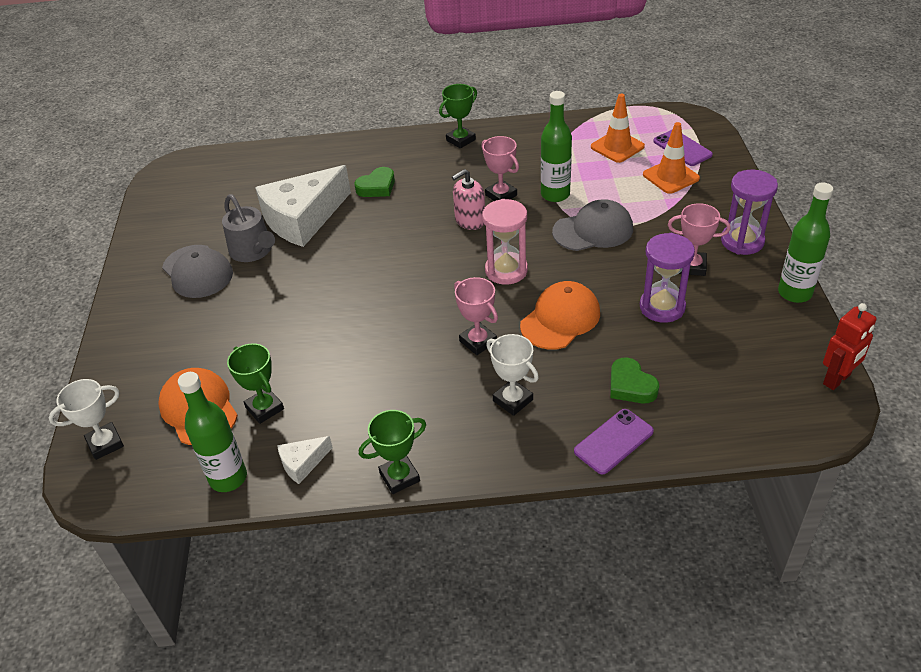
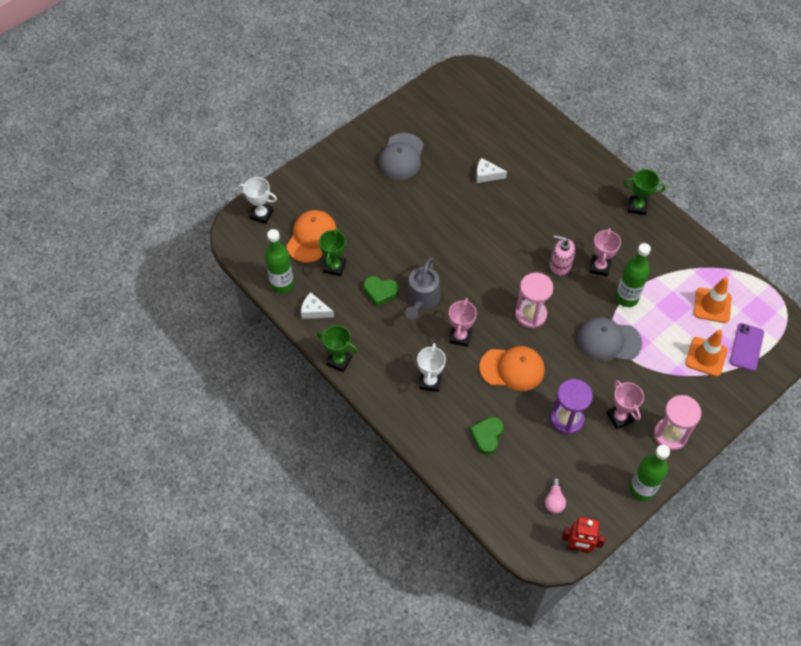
camera: 50 degrees right, 15 degrees up
(253, 251) = (439, 171): grey watering can -> grey watering can (422, 299)
(303, 219) = (487, 175): white cheese -> white cheese, size x0.43
(377, 187) = (548, 192): green heart -> green heart (380, 292)
(593, 230) = (608, 341): grey cap -> grey cap turned 150 degrees clockwise
(613, 441) = (438, 449): purple phone -> none
(742, 241) = (670, 435): purple hourglass -> pink hourglass
(761, 370) = (554, 500): none -> pink light bulb

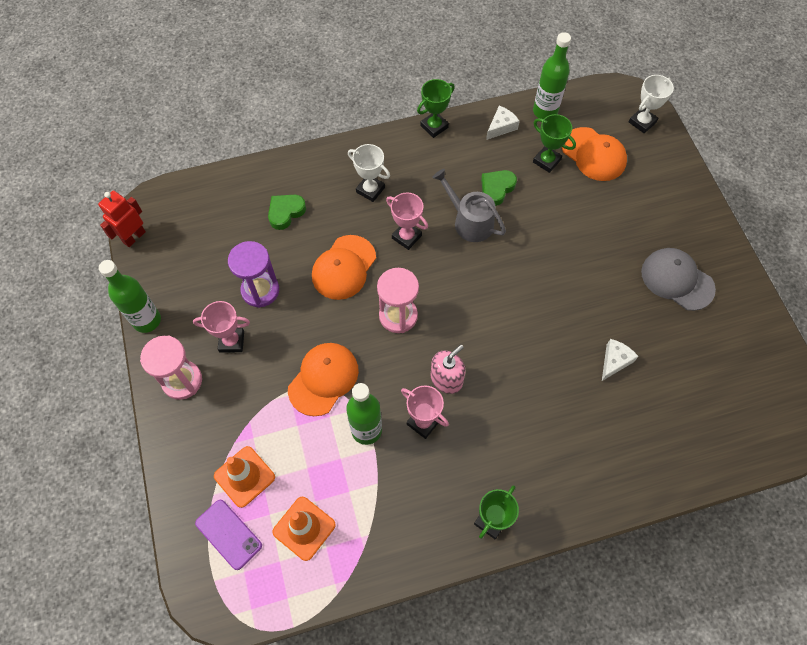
camera: 115 degrees right, 5 degrees up
(487, 436) = (285, 212): green heart -> green heart turned 90 degrees counterclockwise
(554, 500) = (188, 238): pink light bulb -> none
(608, 341) = (323, 379): grey cap -> orange cap

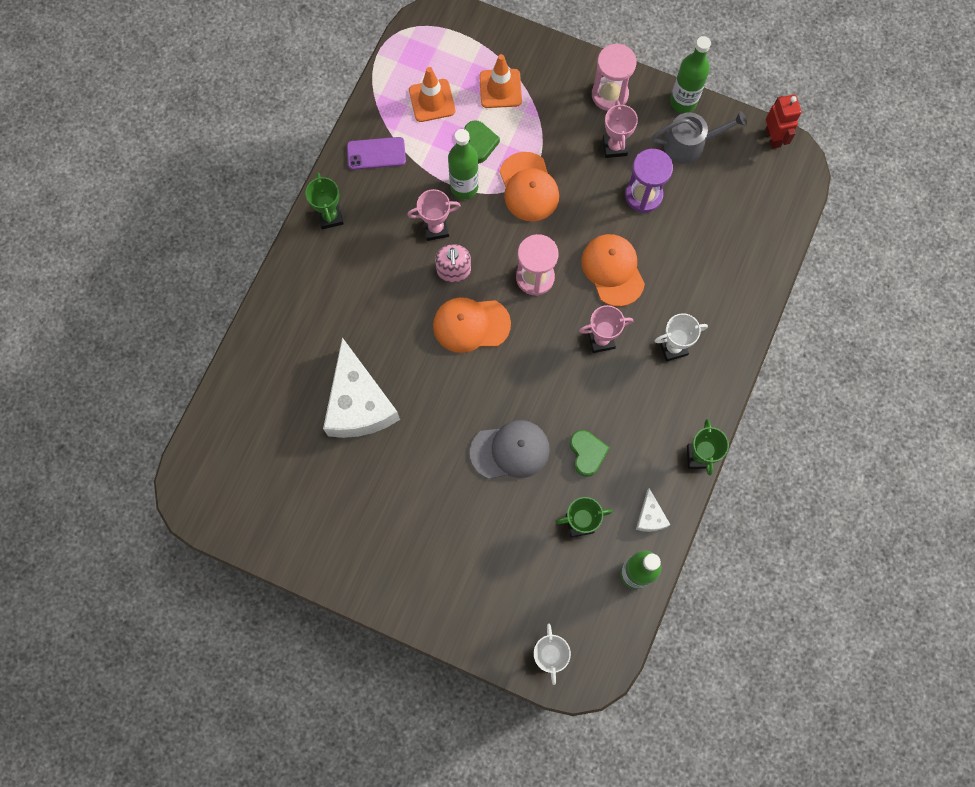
camera: 130 degrees right, 10 degrees up
(228, 534) = (469, 55): purple phone -> purple phone (376, 153)
(231, 341) = (614, 147): pink trophy -> pink trophy turned 45 degrees counterclockwise
(285, 212) = (704, 264): green heart -> green heart (479, 144)
(469, 221) = (573, 402): grey watering can -> grey watering can (689, 144)
(594, 154) = (551, 573): orange cap -> orange cap (471, 325)
(614, 361) = (358, 403): white cheese -> white cheese, size x2.31
(677, 280) = (377, 520): grey cap -> grey cap (510, 450)

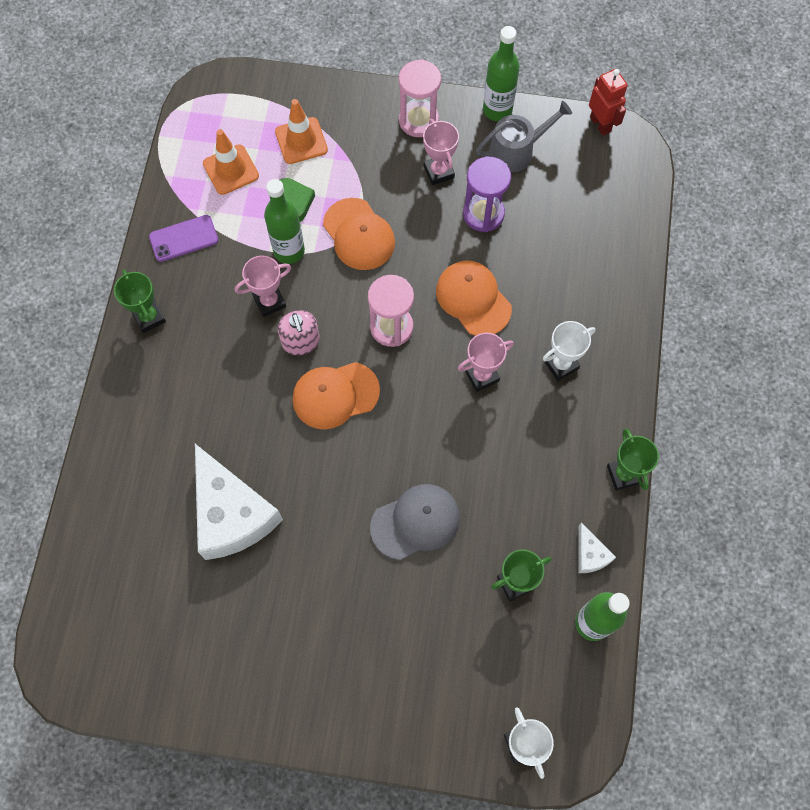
camera: 15 degrees left, 5 degrees down
(587, 453) = (501, 503): green heart -> none

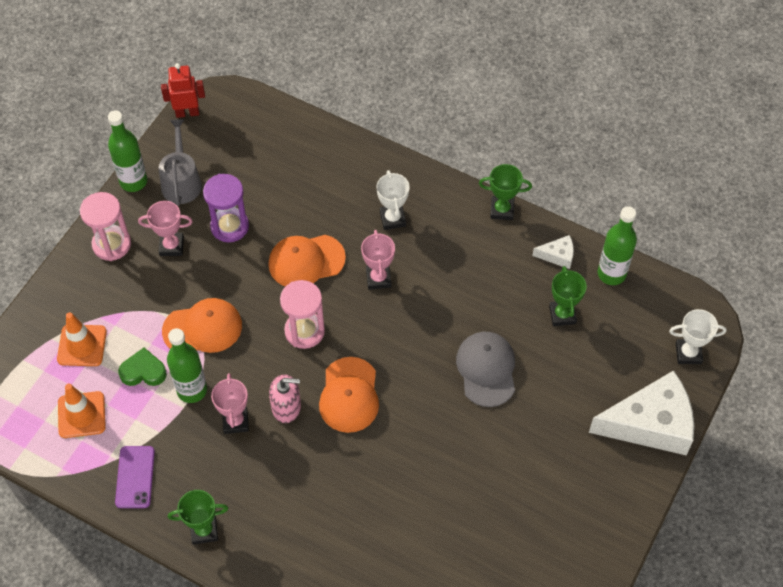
camera: 70 degrees left, 10 degrees down
(231, 514) = (426, 512): white cheese -> white cheese (650, 423)

